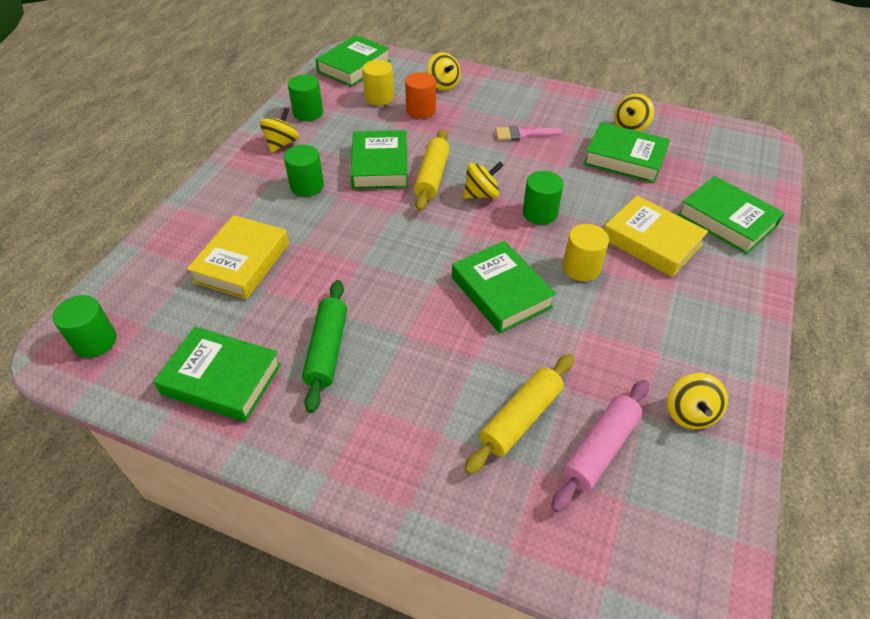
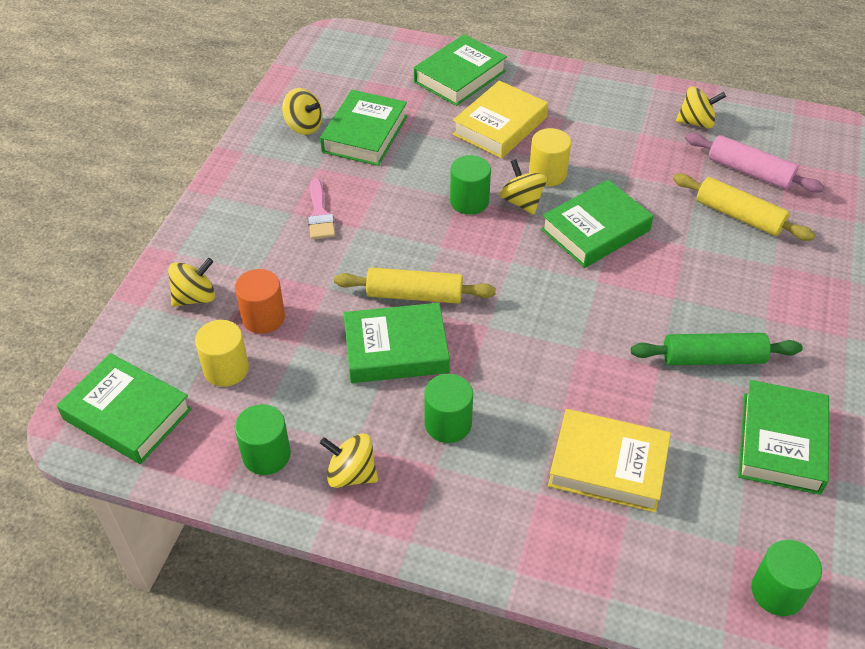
camera: 95 degrees left, 0 degrees up
(481, 194) = (443, 249): yellow spinning top -> yellow spinning top (522, 202)

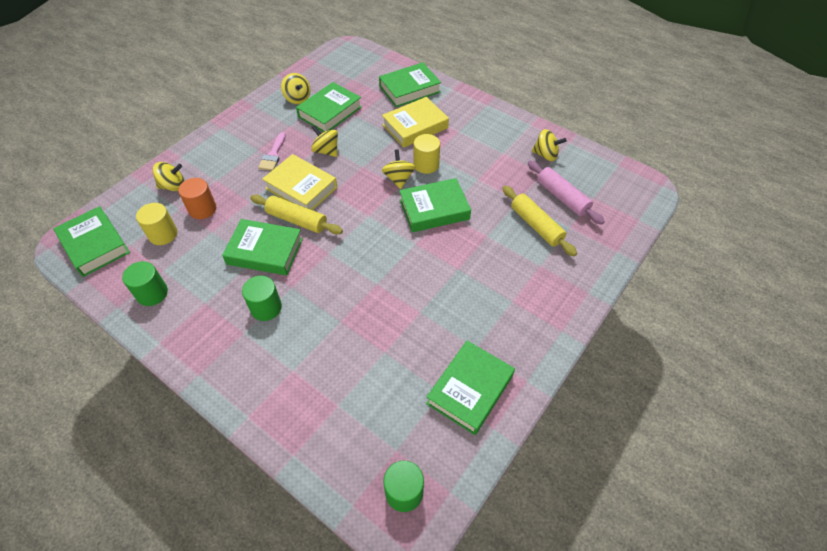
camera: 20 degrees right, 5 degrees up
(351, 474) = (191, 321): yellow spinning top -> yellow spinning top (326, 151)
(469, 201) = (366, 170): green cylinder -> none
(608, 466) = (346, 367): yellow book -> yellow book (301, 188)
(713, 358) = (459, 317): green rolling pin -> none

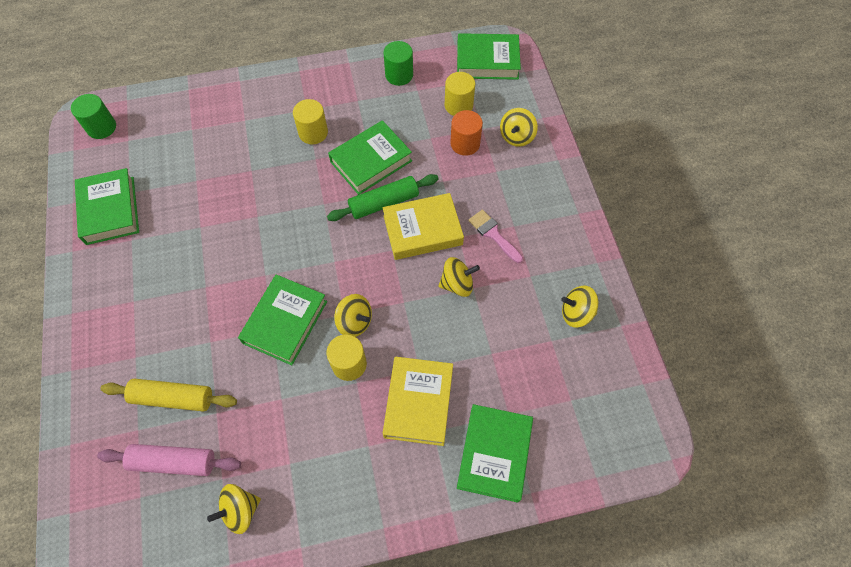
camera: 130 degrees right, 10 degrees up
(266, 308) = (313, 133): green cylinder -> yellow cylinder
(297, 220) = (384, 203): yellow rolling pin -> green rolling pin
(330, 112) = (522, 330): green book -> none

